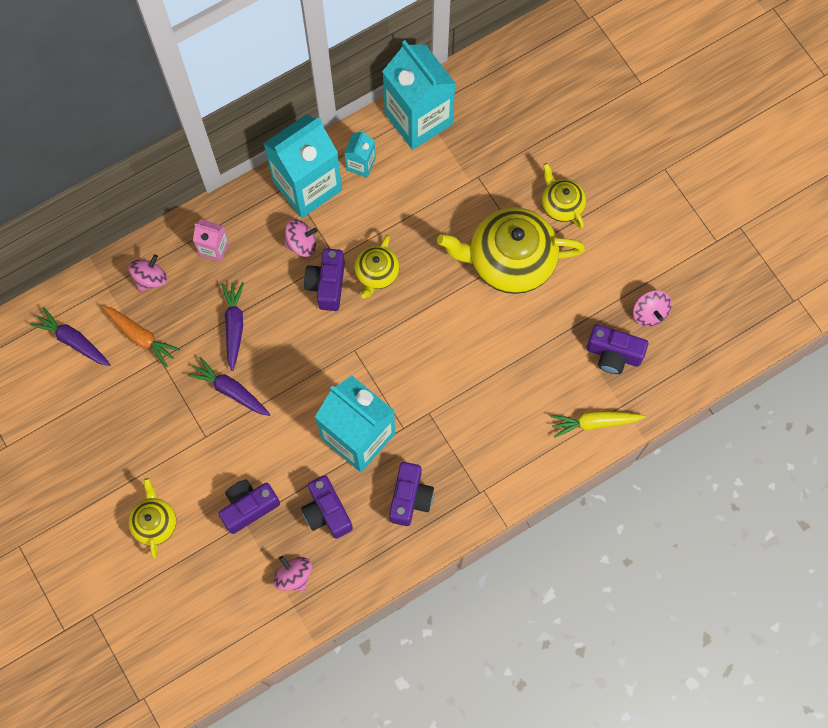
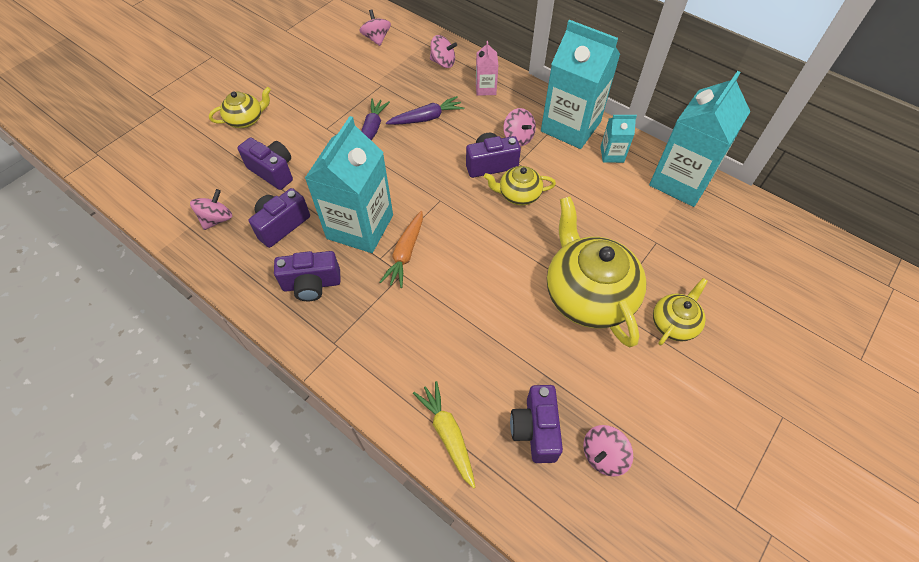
camera: 70 degrees right, 15 degrees down
(73, 340) = (376, 39): purple carrot -> pink spinning top
(140, 336) = (394, 70): orange carrot -> orange carrot (405, 253)

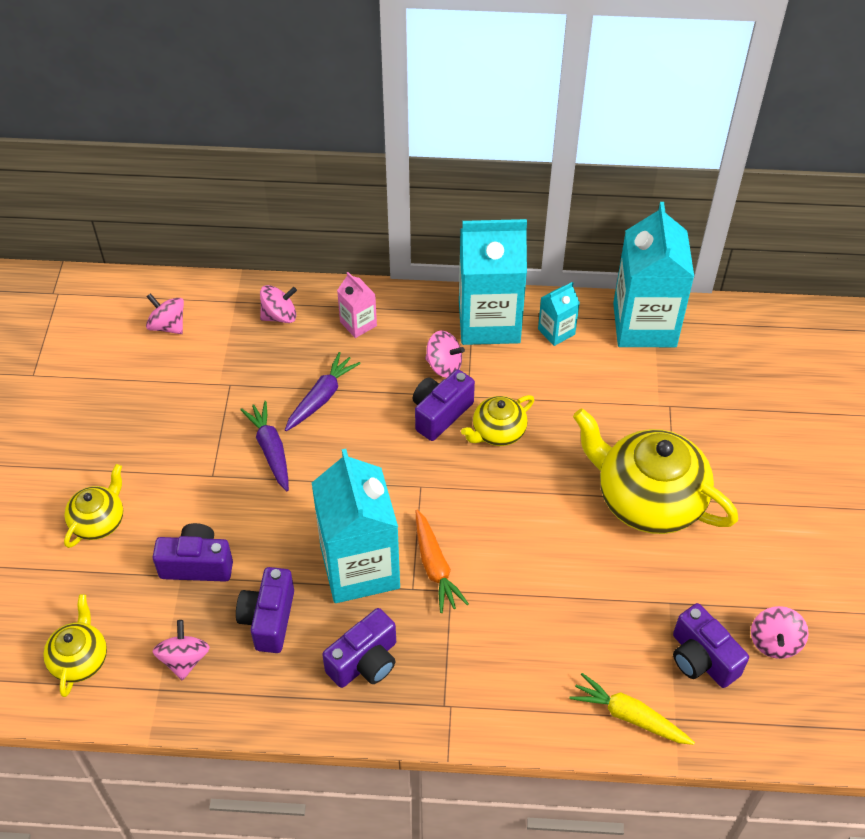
camera: 35 degrees left, 5 degrees down
(674, 323) = (744, 479): yellow teapot -> yellow teapot (80, 659)

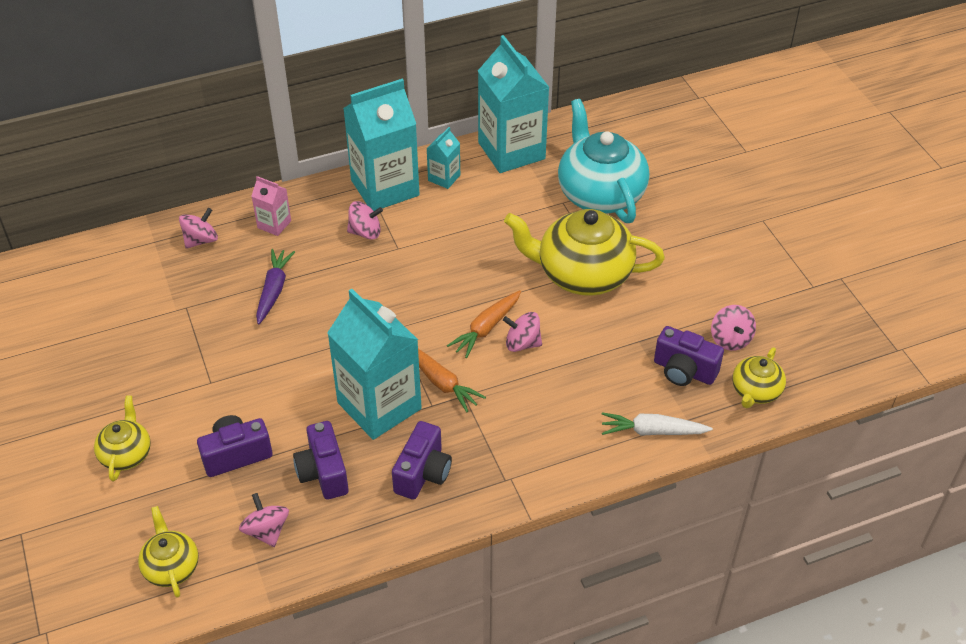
camera: 25 degrees left, 5 degrees down
(168, 326) = (102, 280): pink spinning top -> pink spinning top (522, 343)
(271, 450) = (251, 345): purple carrot -> none
(440, 414) = (382, 269): purple camera -> none
(497, 432) = (437, 266): yellow teapot -> yellow teapot (755, 391)
(512, 523) = (486, 328): none -> orange carrot
(629, 716) = (652, 431): yellow carrot -> white carrot
(716, 410) = (600, 193): none -> turquoise teapot

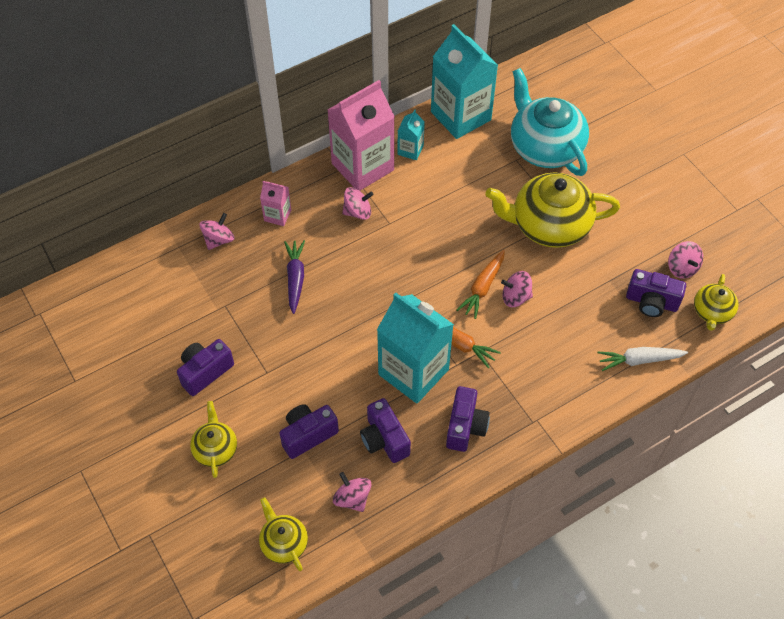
camera: 10 degrees left, 10 degrees up
(141, 372) = (205, 372): none -> purple camera
(385, 188) = (362, 167): turquoise carton -> pink carton

